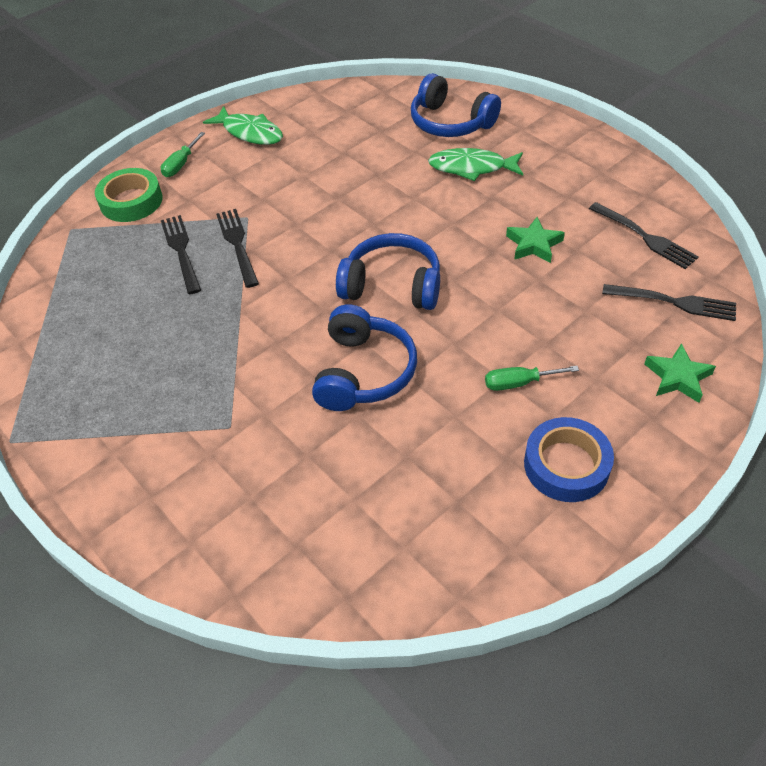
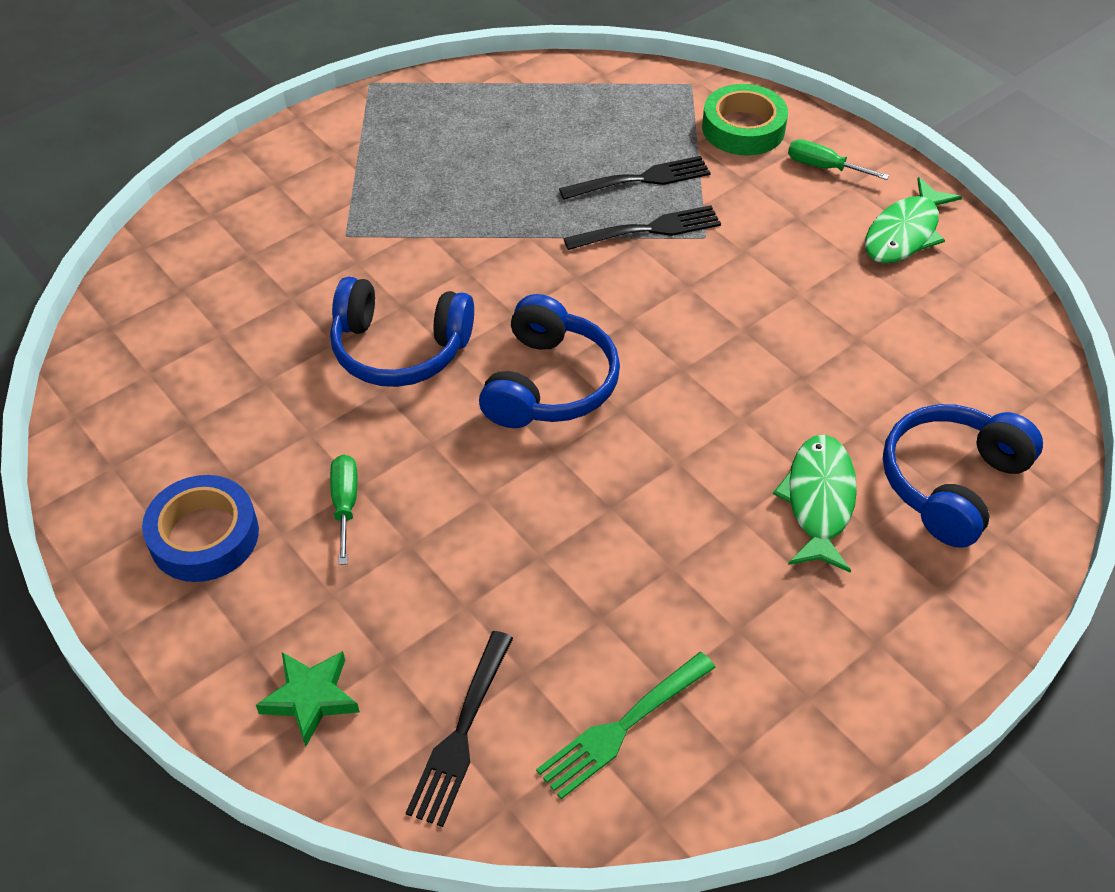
camera: 90 degrees right, 0 degrees up
(533, 244) = (618, 561): green star -> none
(644, 237) = (623, 726): black fork -> green fork

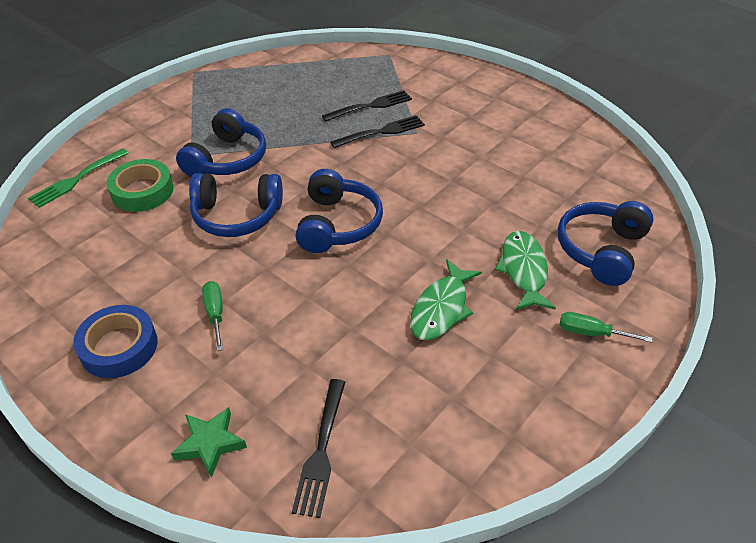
camera: 10 degrees left, 5 degrees down
(400, 249) = (227, 159): none -> blue headphones
(623, 726) = (431, 428): green fork -> green fork (77, 179)
(743, 128) = (425, 74): green tape -> green tape (142, 191)
(823, 167) = (477, 89): green screwdriver -> green screwdriver (591, 333)
(904, 233) = (534, 118): green fish -> green fish (441, 308)

